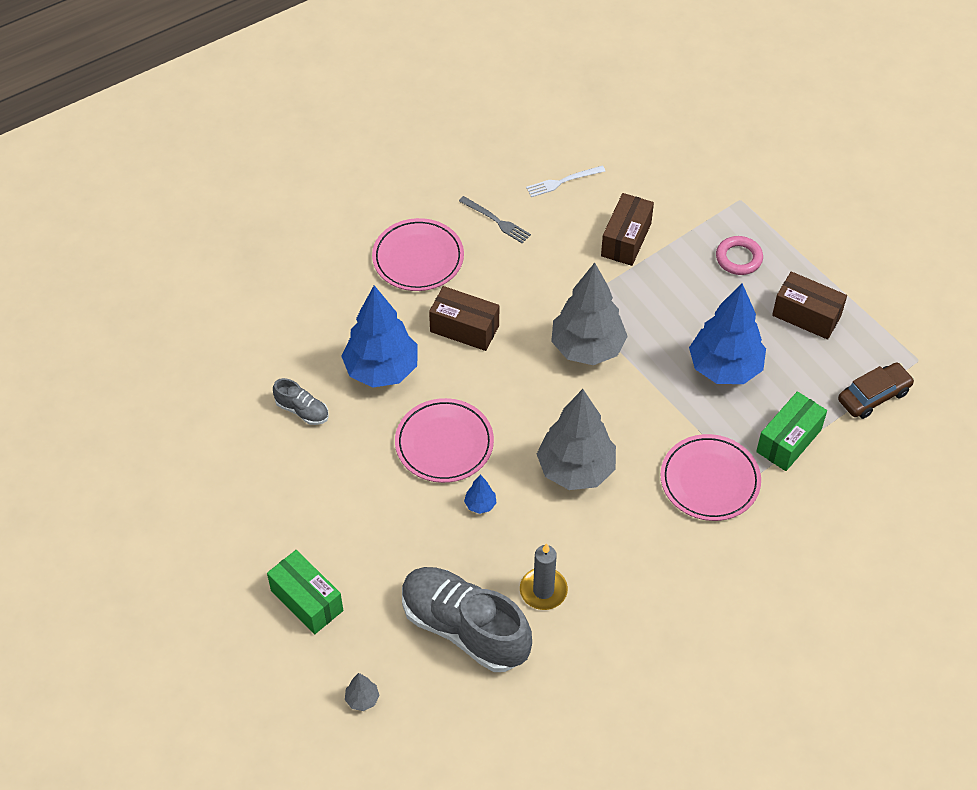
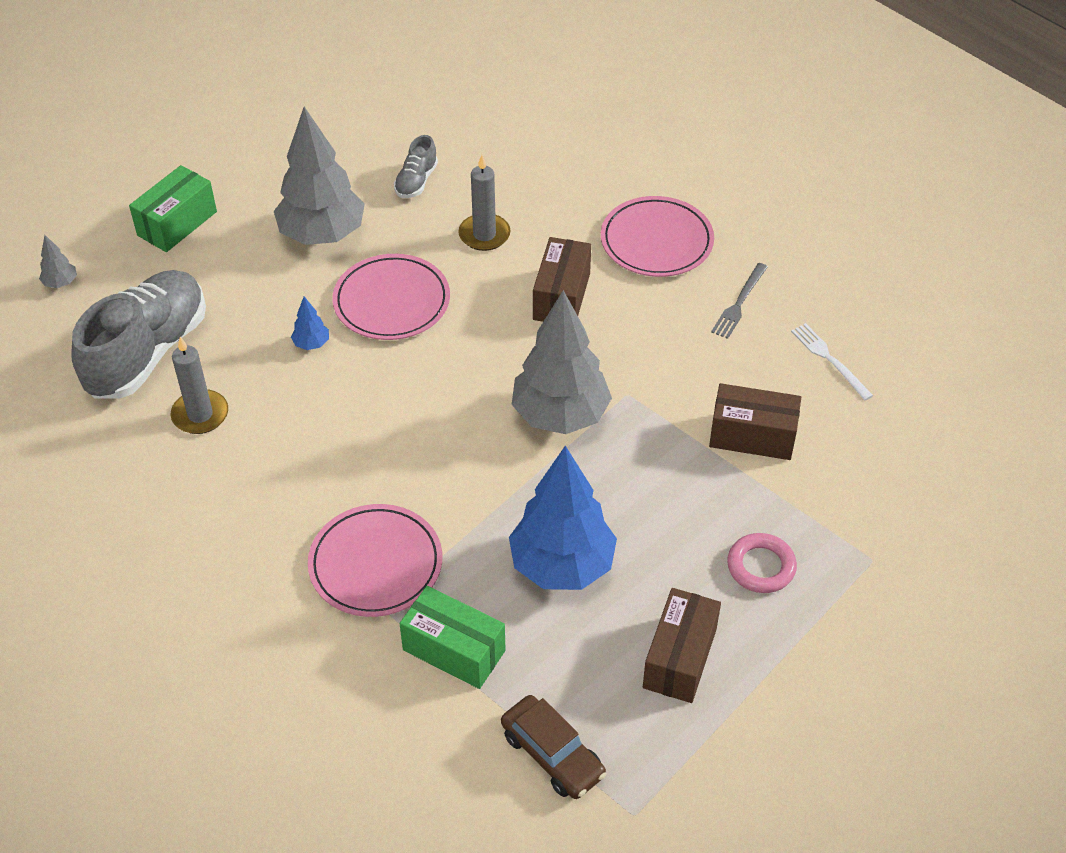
camera: 80 degrees right, 5 degrees down
(381, 370) = (484, 235): blue tree -> grey candle
(576, 470) = (372, 425): grey tree -> grey tree (322, 235)

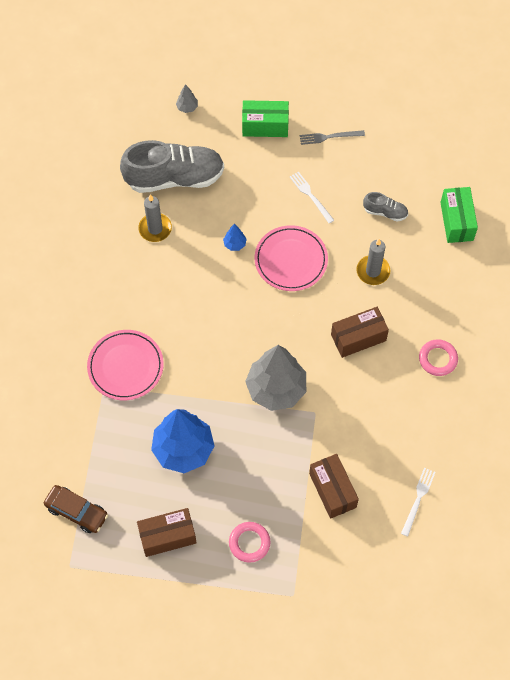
camera: 55 degrees right, 15 degrees up
(322, 235) = (310, 196): grey tree -> white fork
(416, 181) = (385, 212): grey shoe -> grey shoe turned 150 degrees counterclockwise
(454, 650) = (102, 433): green box -> green box (456, 221)
(552, 754) = (77, 511): brown car -> brown car turned 75 degrees counterclockwise
(656, 241) = (438, 359): pink plate -> pink ring
(739, 303) = (424, 429): grey fork -> grey fork (329, 137)

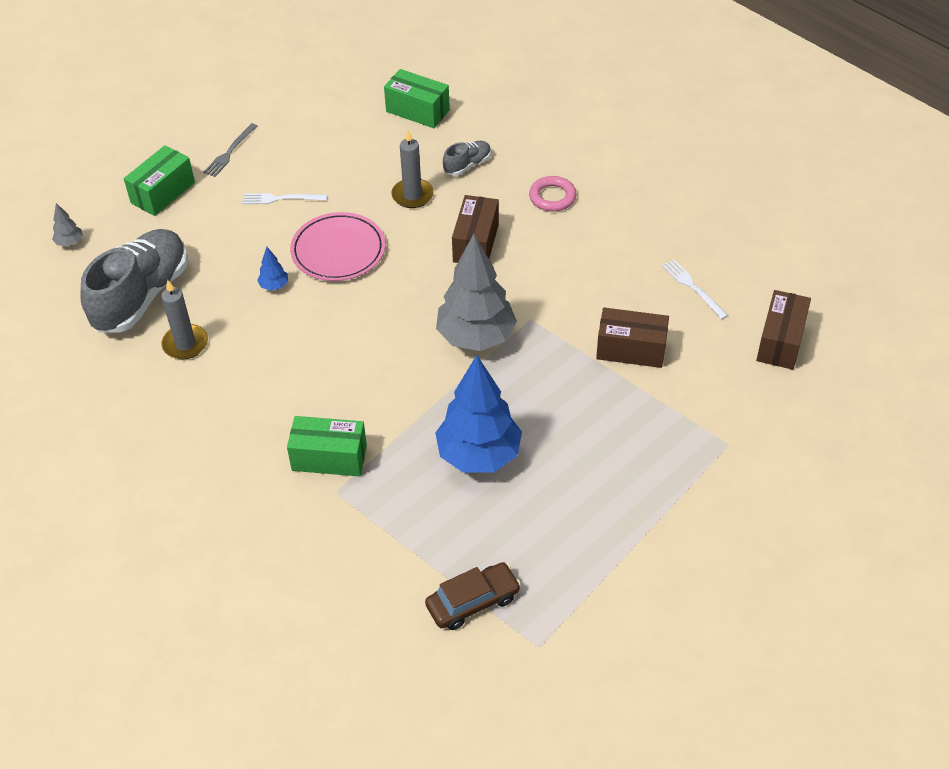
camera: 55 degrees left, 15 degrees down
(125, 366) = (329, 458): pink plate -> green box
(167, 536) = (574, 525): brown box -> brown box (780, 341)
(249, 543) = (638, 452): pink ring -> none
(385, 212) = (356, 154): grey shoe -> grey shoe (467, 165)

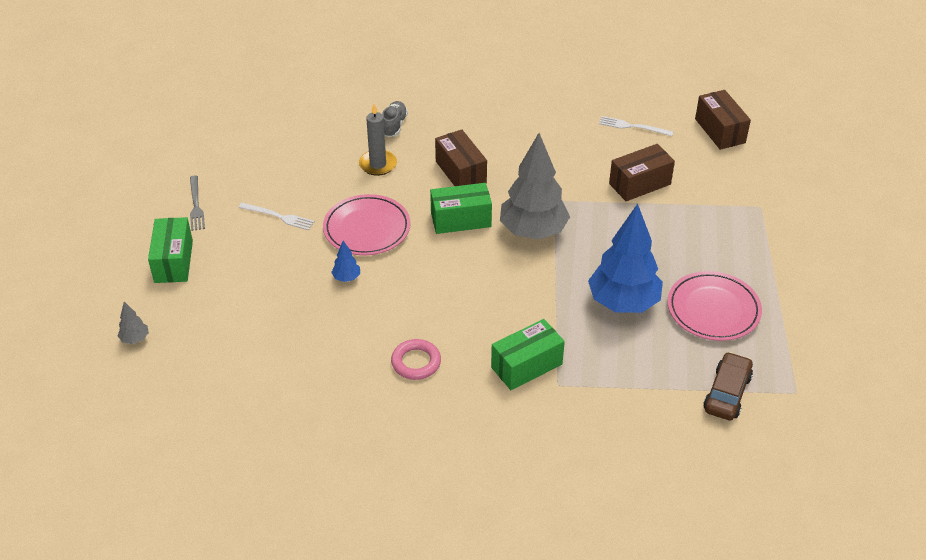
camera: 40 degrees left, 5 degrees down
(142, 296) = (247, 342): grey shoe -> none
(185, 344) = (325, 355): grey candle -> none
(281, 199) = (279, 217): white fork -> white fork turned 120 degrees counterclockwise
(417, 111) = (313, 107): green box -> green box (461, 220)
(552, 197) = (478, 117): pink ring -> pink ring (416, 362)
(555, 516) = (713, 309): none -> pink plate

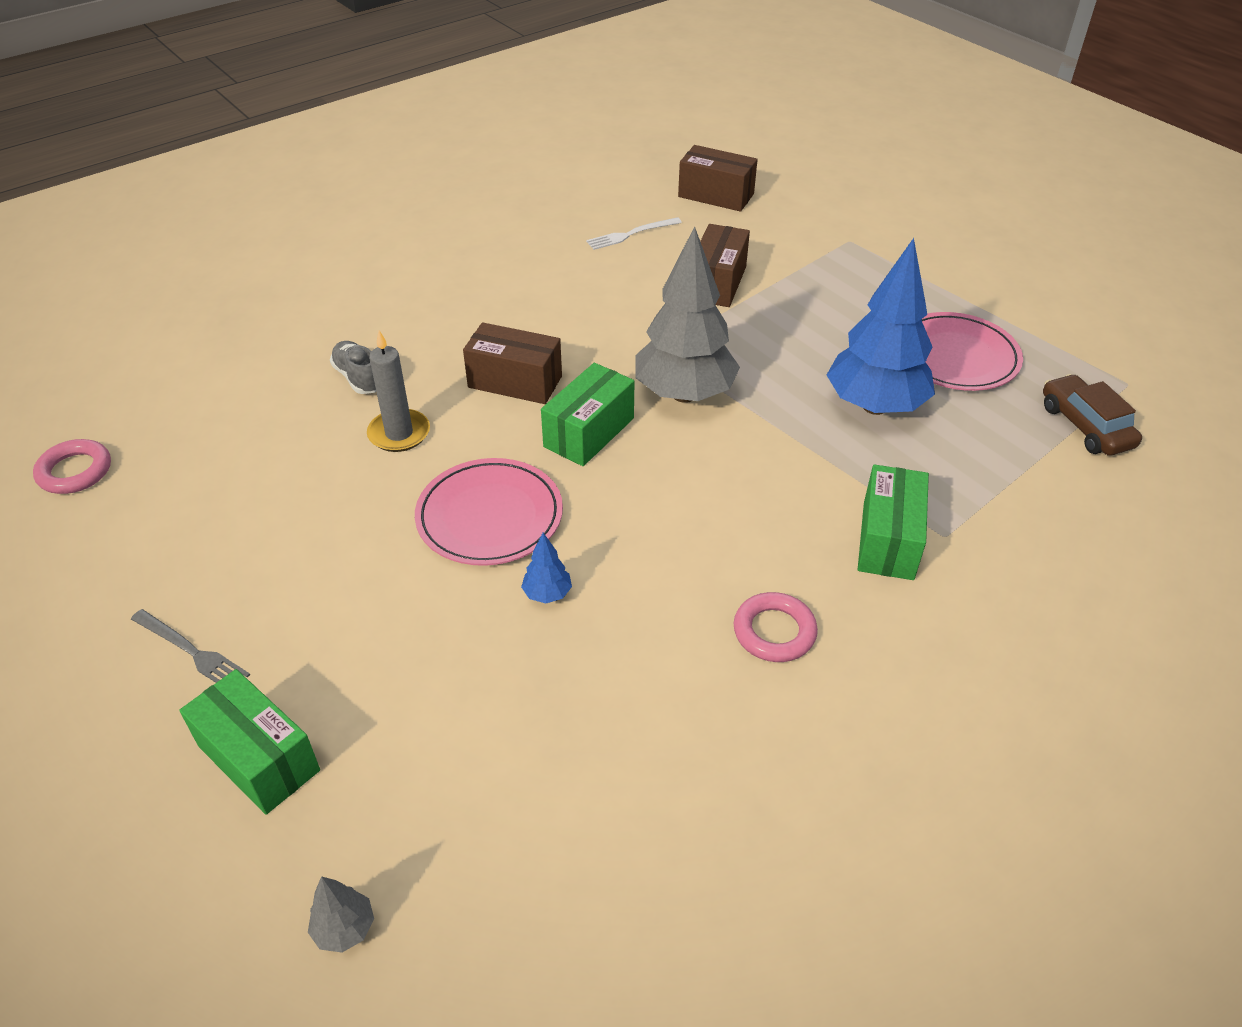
camera: 45 degrees left, 0 degrees up
(236, 99) = (75, 471): none -> pink ring
(279, 217) = (346, 582): white fork -> none

